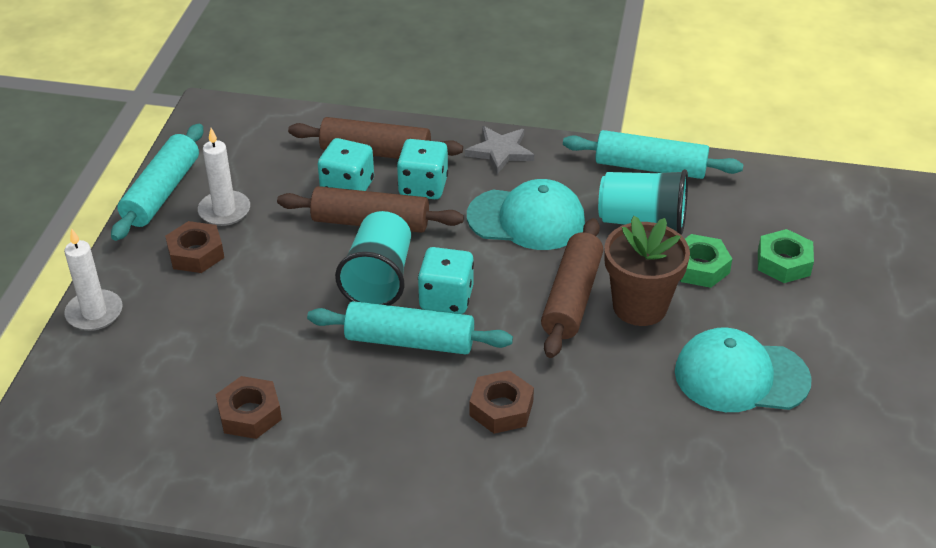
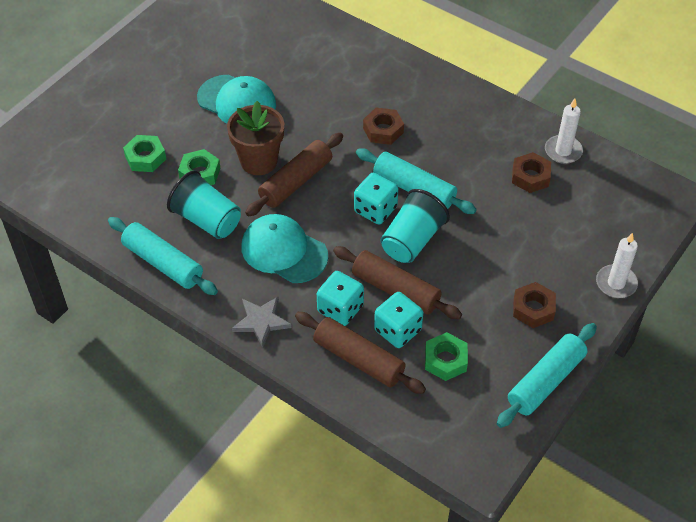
camera: 155 degrees left, 10 degrees up
(224, 211) = (501, 342): white candle -> white candle (563, 151)
(281, 178) = (445, 360): none -> green nut

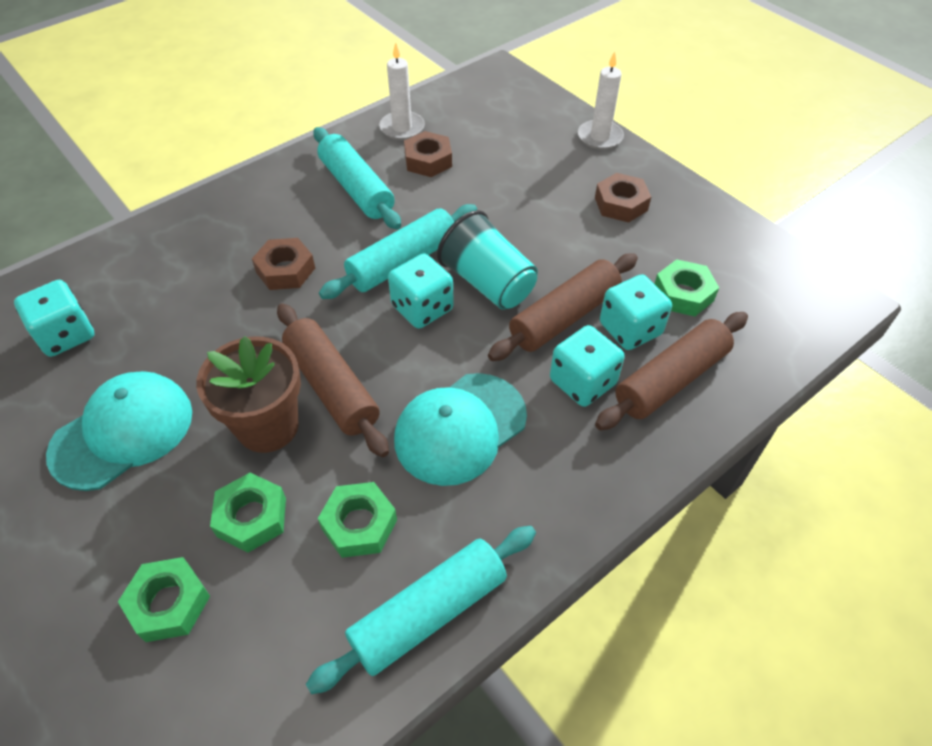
camera: 75 degrees left, 0 degrees up
(207, 220) = (359, 524): turquoise cup -> green nut
(261, 321) = (585, 484): grey star -> none
(295, 51) = (66, 335): none -> turquoise dice
(545, 381) = (722, 218): turquoise rolling pin -> turquoise rolling pin (356, 188)

